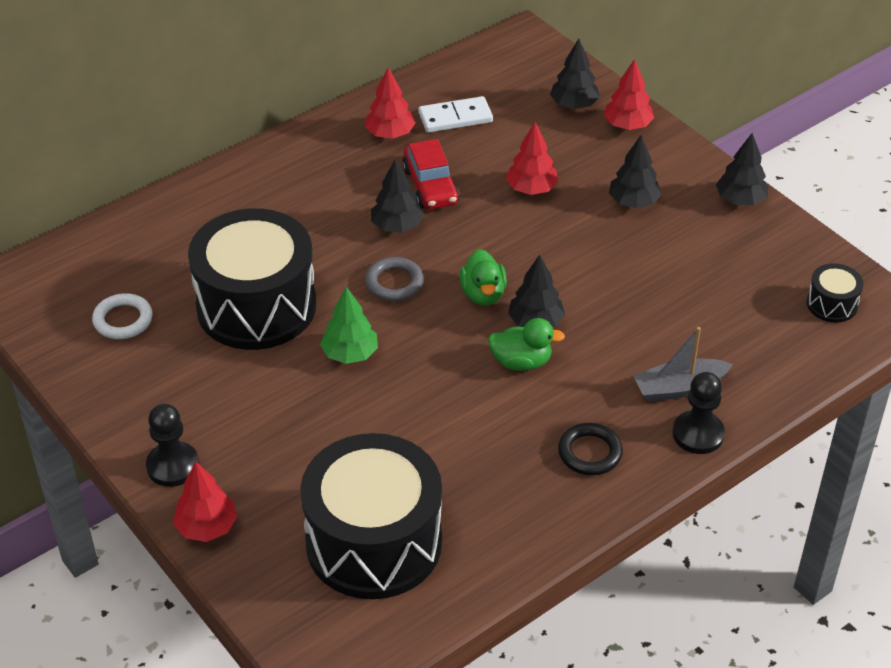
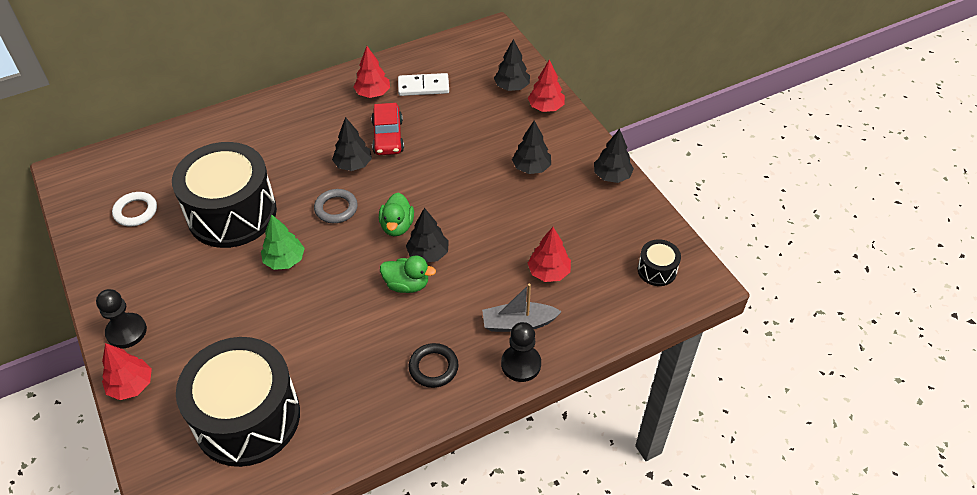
camera: 10 degrees right, 5 degrees up
(531, 189) = (460, 148): red tree -> red tree (548, 272)

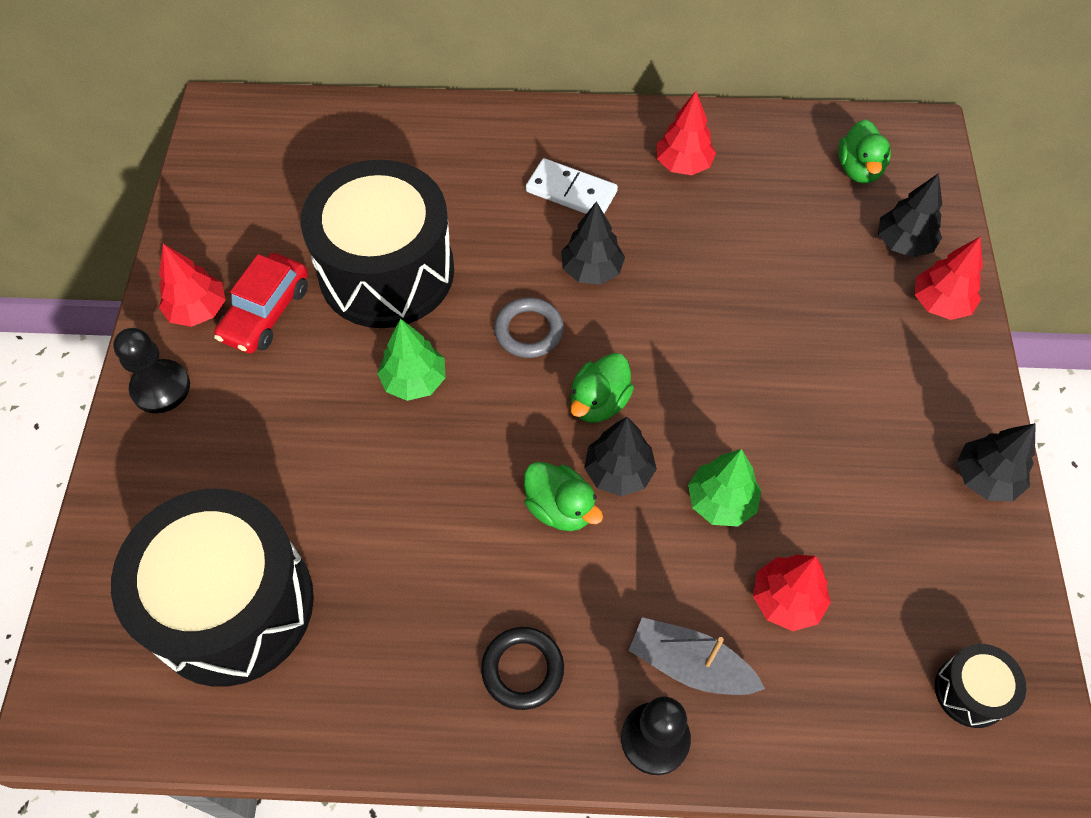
camera: 30 degrees right, 10 degrees up
(131, 385) = (122, 473): red tree -> red tree (198, 310)
(136, 211) = (270, 211): white ring -> none
(388, 137) = (666, 246): red car -> red car (266, 313)
(423, 87) = (764, 185): white domino -> white domino (571, 192)
(469, 61) = (859, 169): none -> green duck
(490, 244) = (721, 502): none -> green tree
(531, 168) = (858, 400): black tree -> none

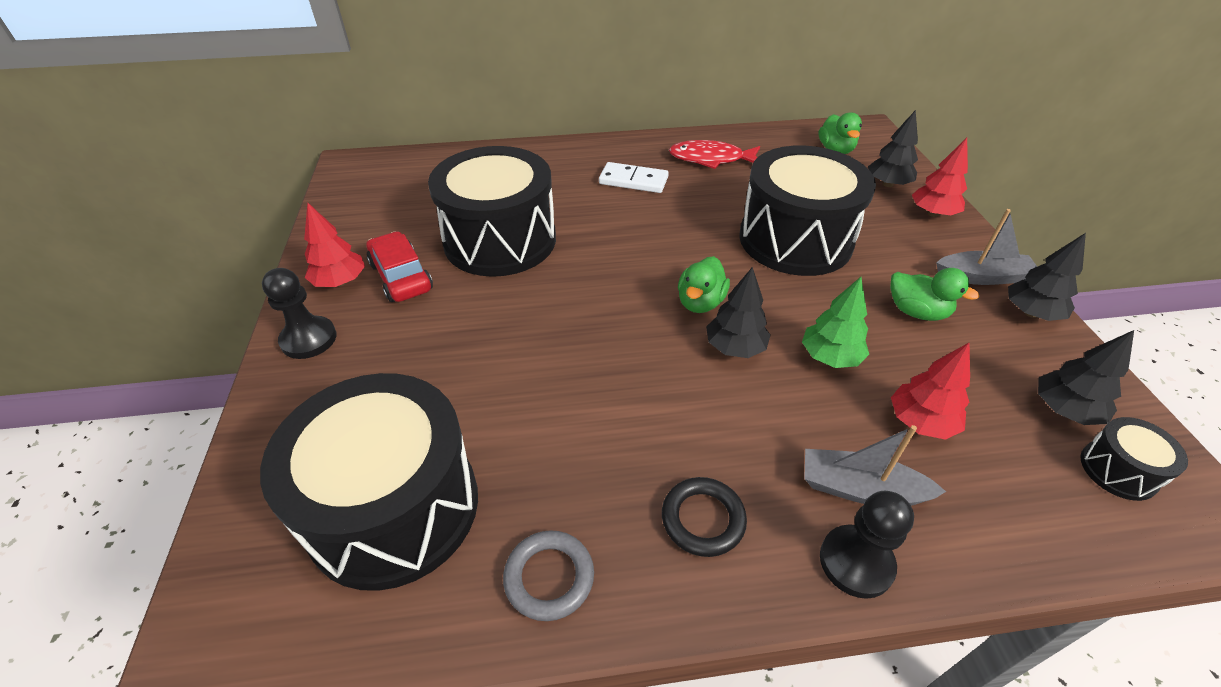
camera: 10 degrees left, 15 degrees down
(266, 313) = (401, 277): red car -> red car turned 135 degrees clockwise
(414, 380) = (539, 307): green tree -> none
(529, 331) = (627, 264): grey ring -> grey ring (549, 577)
(560, 508) = (693, 380): green duck -> green duck (916, 312)
(591, 270) = (664, 222): black tree -> black tree (1064, 410)
(683, 164) = (710, 159): red tree -> red fish
(745, 322) = (795, 240): none -> black drum
(953, 415) = (982, 277): none -> grey boat

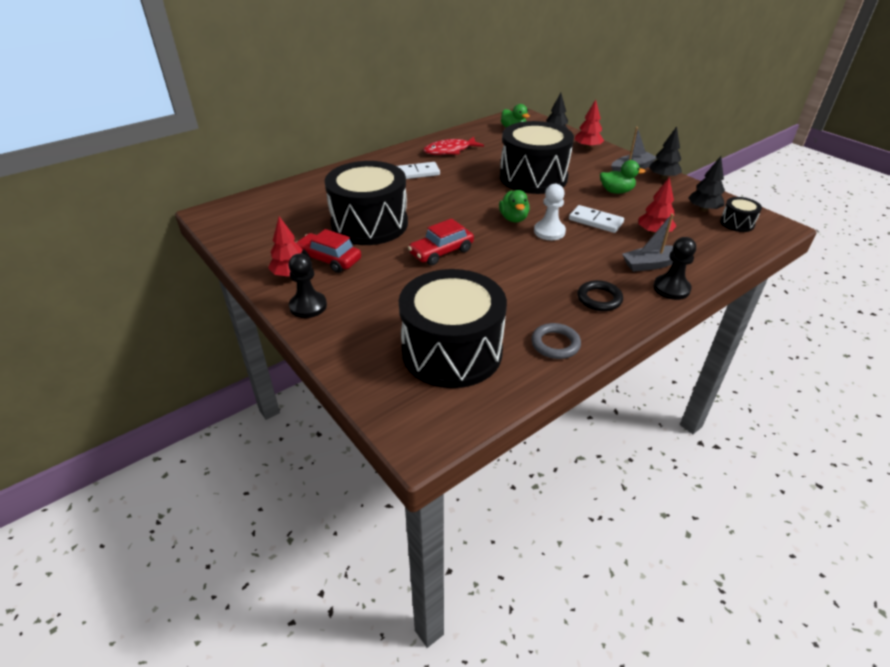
camera: 30 degrees left, 5 degrees down
(546, 321) = (441, 252): none -> red car
(735, 347) = (549, 232): black tree -> white pawn
(830, 357) = (595, 221): green tree -> white domino

